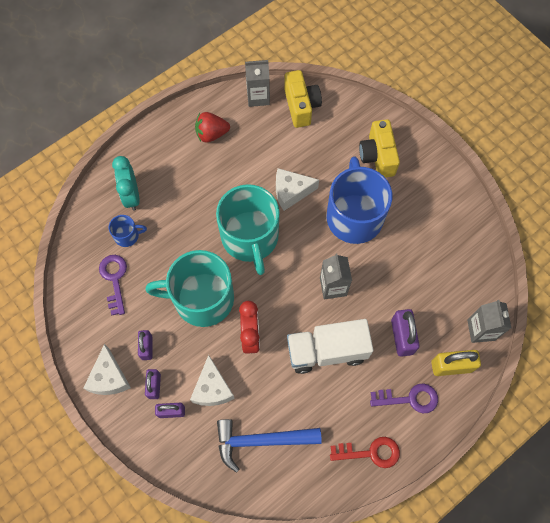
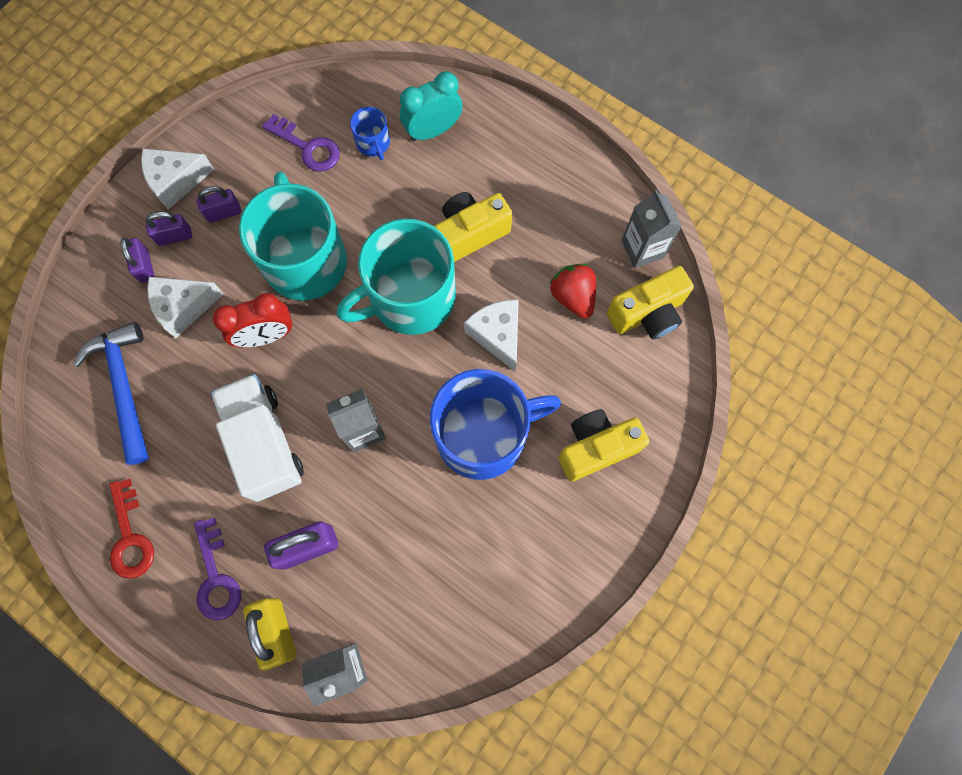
camera: 75 degrees right, 5 degrees up
(114, 280) = (307, 147): purple key -> purple key turned 60 degrees clockwise
(211, 134) = (559, 203): red strawberry -> red strawberry (573, 297)
(216, 191) = (470, 234): none -> yellow camera

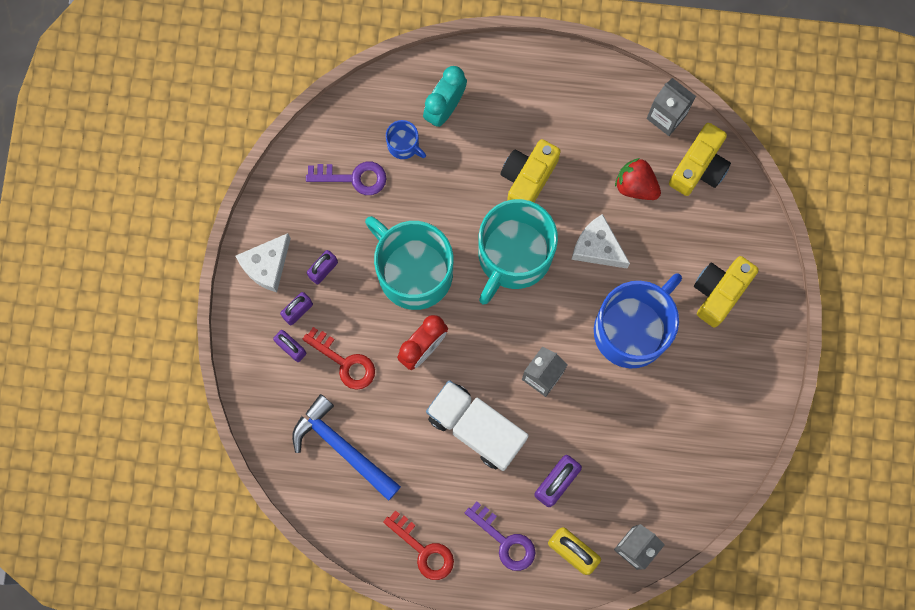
camera: 30 degrees left, 5 degrees up
(184, 307) = (344, 362): white cheese -> red key

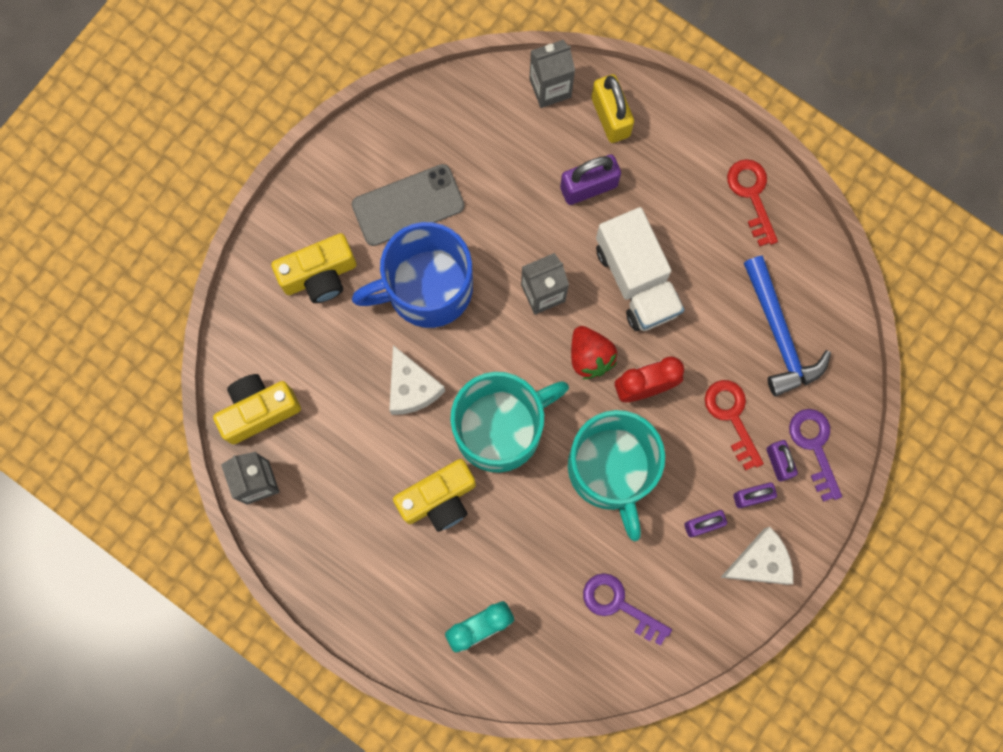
camera: 150 degrees left, 0 degrees up
(404, 145) = (546, 610): blue mug -> none
(505, 540) = (669, 161): purple key -> purple key (814, 447)
(636, 185) = (333, 429): red strawberry -> red strawberry (590, 356)
(687, 385) = (408, 205): none -> grey phone

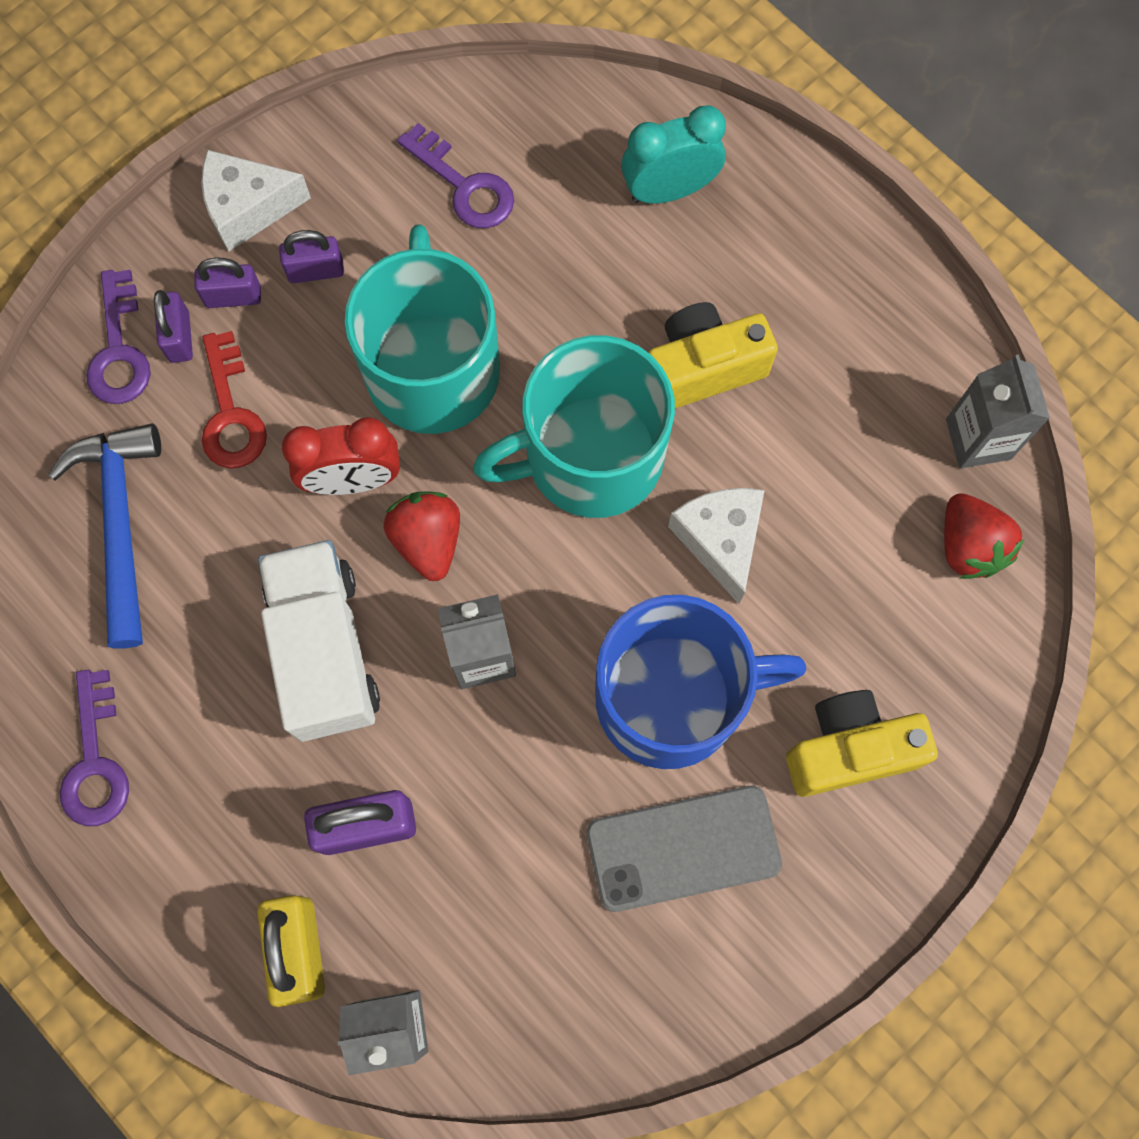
camera: 170 degrees left, 5 degrees down
(259, 410) = (968, 546): yellow camera -> red strawberry
(752, 195) = (95, 761): red key -> purple key

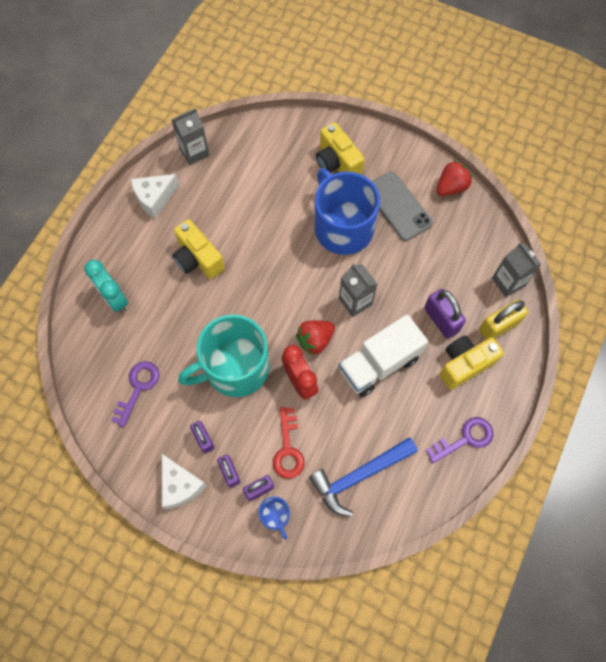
camera: 110 degrees left, 5 degrees down
(119, 349) = (275, 516): purple key -> blue mug
(231, 412) = (288, 448): red key -> red key turned 120 degrees clockwise
(246, 831) = (464, 365): none -> yellow camera
(590, 456) = (253, 289): turquoise mug -> none
(720, 540) = (271, 230): white cheese -> white cheese (154, 198)
(968, 546) = (241, 144): red strawberry -> red strawberry (451, 187)

